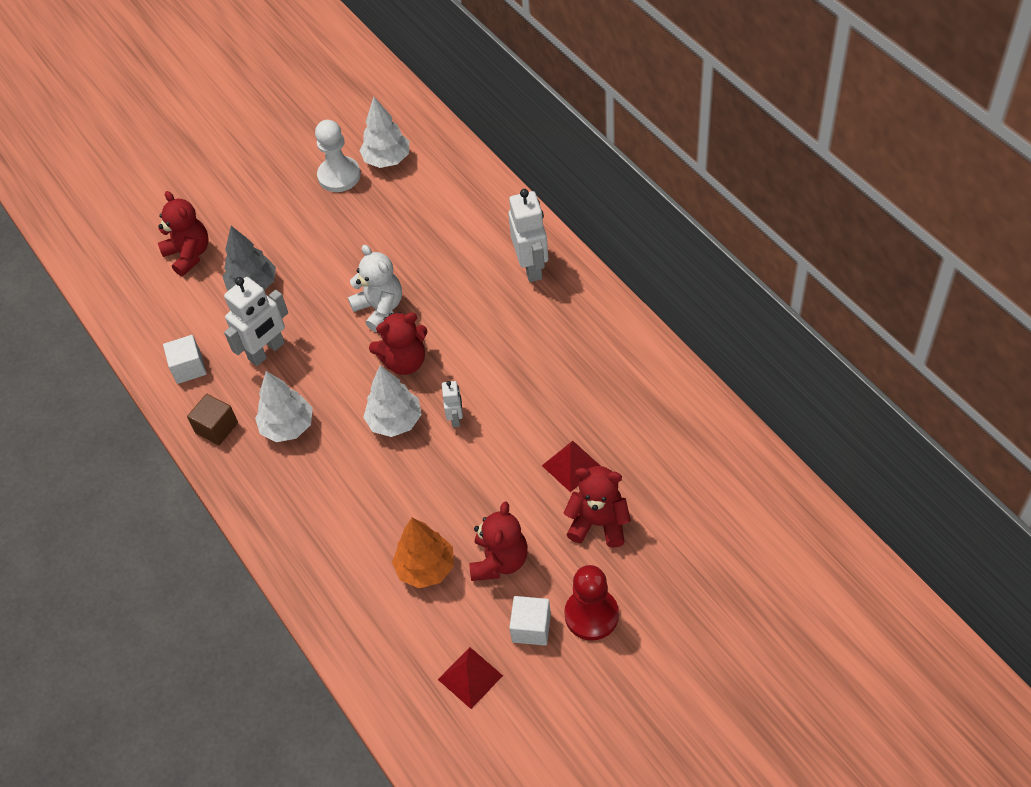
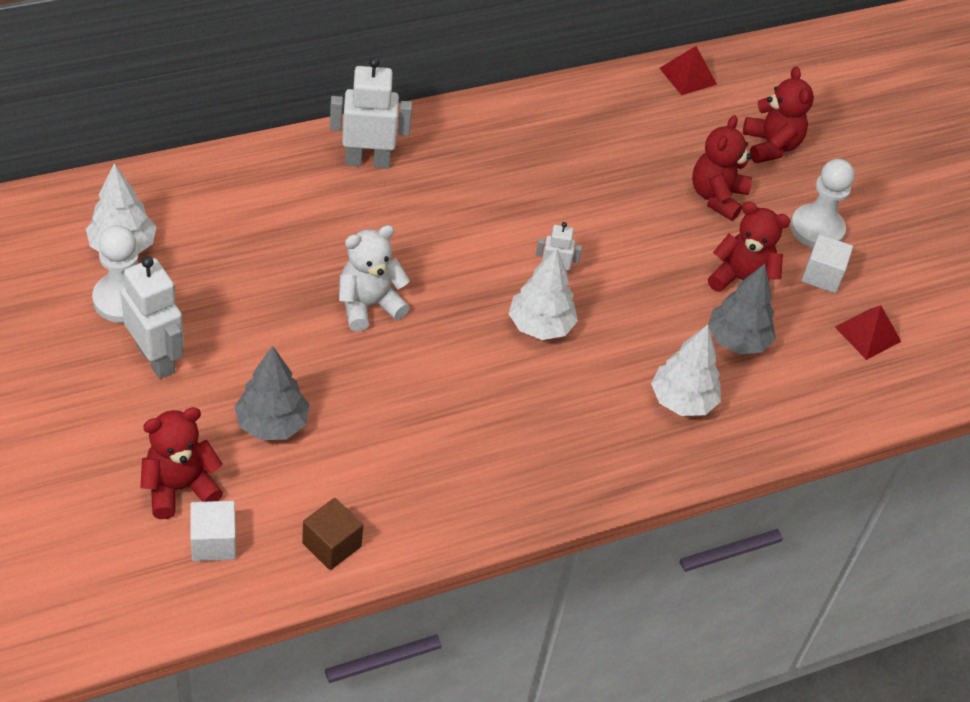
camera: 90 degrees left, 5 degrees down
(189, 368) = (382, 516): white cube -> white cube (213, 542)
(216, 428) = (490, 500): brown cube -> brown cube (331, 545)
(267, 351) = (389, 428): white robot -> white robot (156, 359)
(288, 427) = (514, 427): white tree -> white tree (682, 401)
(404, 361) = (458, 299): red teddy bear -> red teddy bear (771, 146)
(426, 568) = (737, 341): orange tree -> grey tree
(571, 466) = (644, 198): red pyramid -> red pyramid (687, 76)
(591, 615) = (817, 229): red pawn -> white pawn

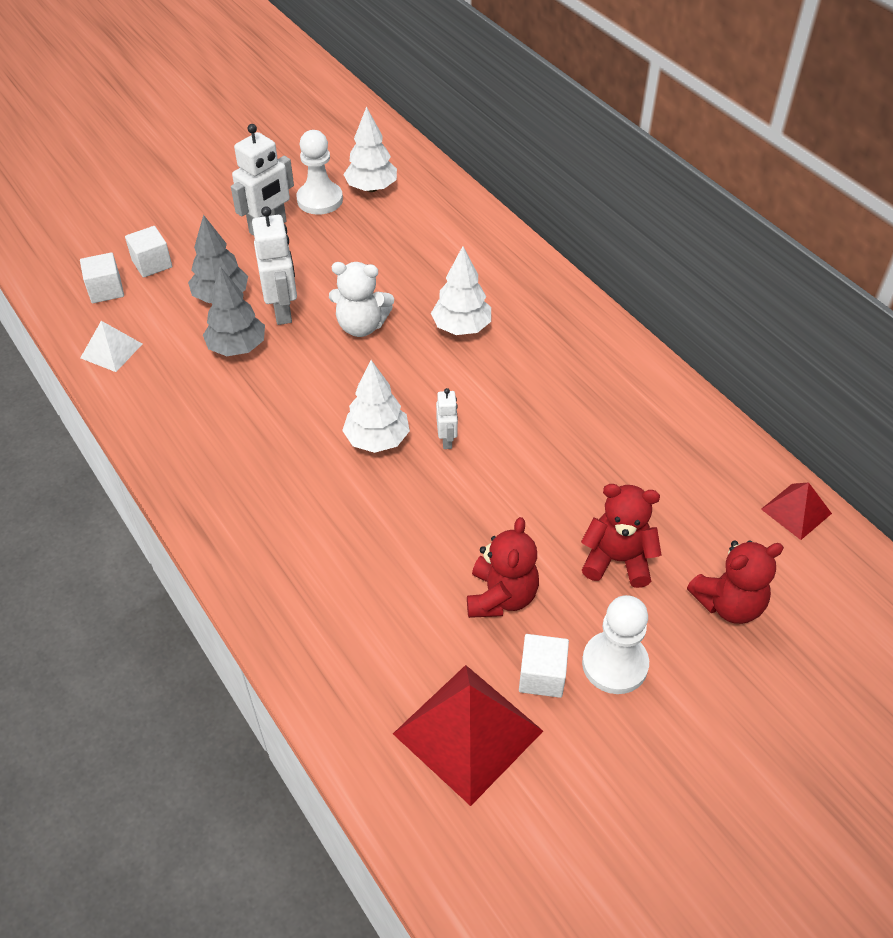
camera: 85 degrees right, 0 degrees up
(180, 488) = (152, 264): red teddy bear -> white cube
(331, 545) = (111, 351): brown cube -> white pyramid
(367, 161) = (529, 294): white robot -> white robot (282, 310)
(369, 305) = (361, 326): white teddy bear -> white teddy bear turned 135 degrees clockwise
(682, 401) = (317, 562): white tree -> white tree (461, 327)
(737, 341) = (412, 600): grey tree -> grey tree (237, 347)
(868, 334) = (468, 732): red pyramid -> red pyramid, size x1.85

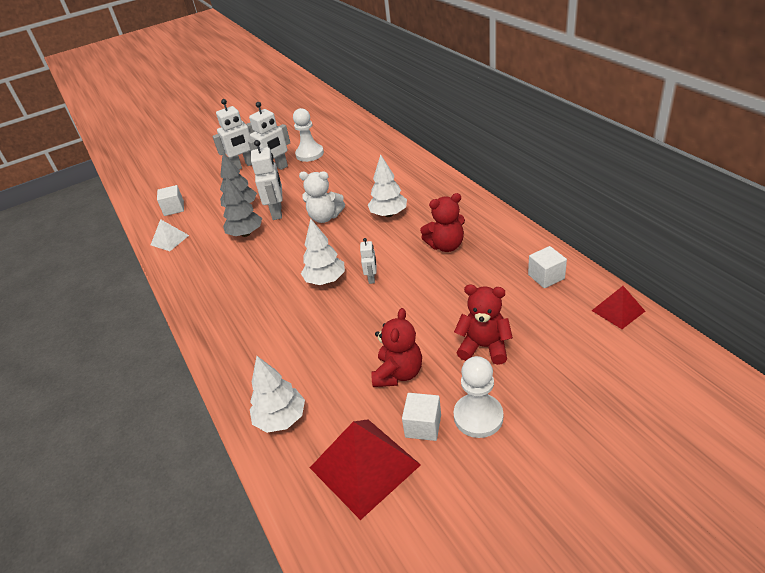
camera: 10 degrees right, 10 degrees down
(152, 264) = (204, 193): white cube -> white cube (546, 277)
(211, 214) = (244, 166): none -> white robot
(371, 188) = (342, 146): white tree -> white tree (281, 419)
(729, 604) = (566, 373): red teddy bear -> red teddy bear (446, 245)

